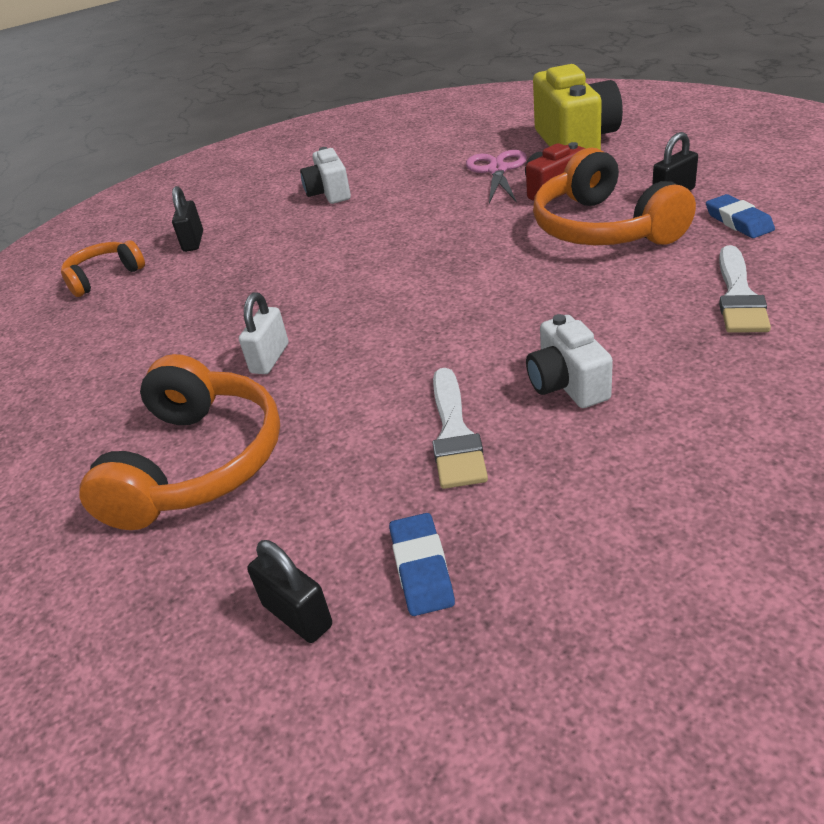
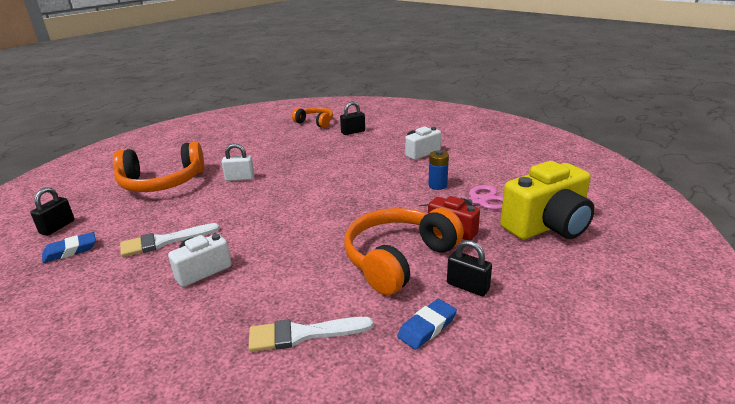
camera: 65 degrees right, 10 degrees down
(438, 190) = (437, 185): none -> blue battery

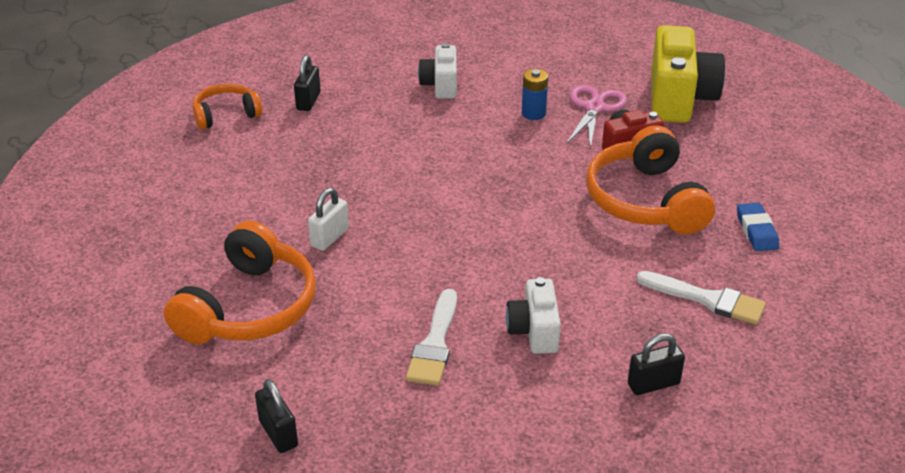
camera: 55 degrees left, 10 degrees up
(70, 251) = (368, 429): blue eraser -> none
(303, 334) = (706, 299): white brush -> white brush turned 90 degrees counterclockwise
(467, 286) = (724, 185): black padlock -> black padlock (653, 384)

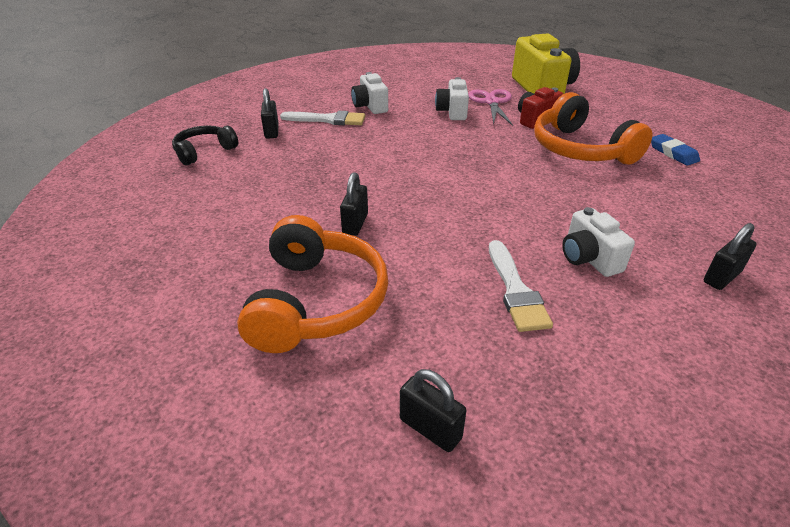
camera: 20 degrees left, 0 degrees up
(226, 114) = (204, 151): orange headphones -> black headphones
(329, 237) = (355, 224): white padlock -> black padlock
(533, 113) = (452, 112): blue battery -> white camera
(706, 299) = (690, 204): white brush -> white brush (328, 120)

